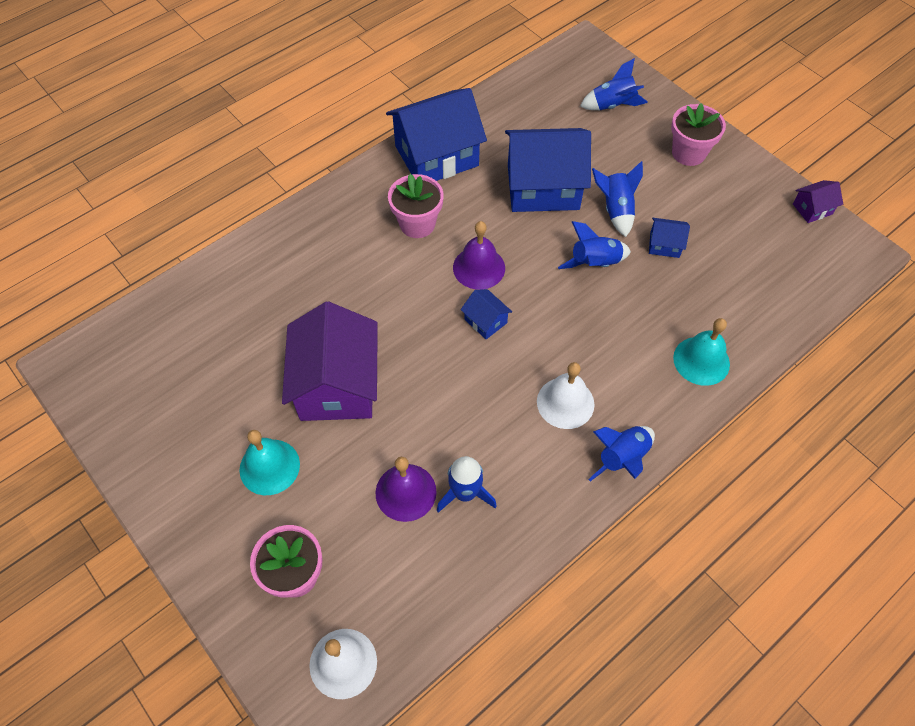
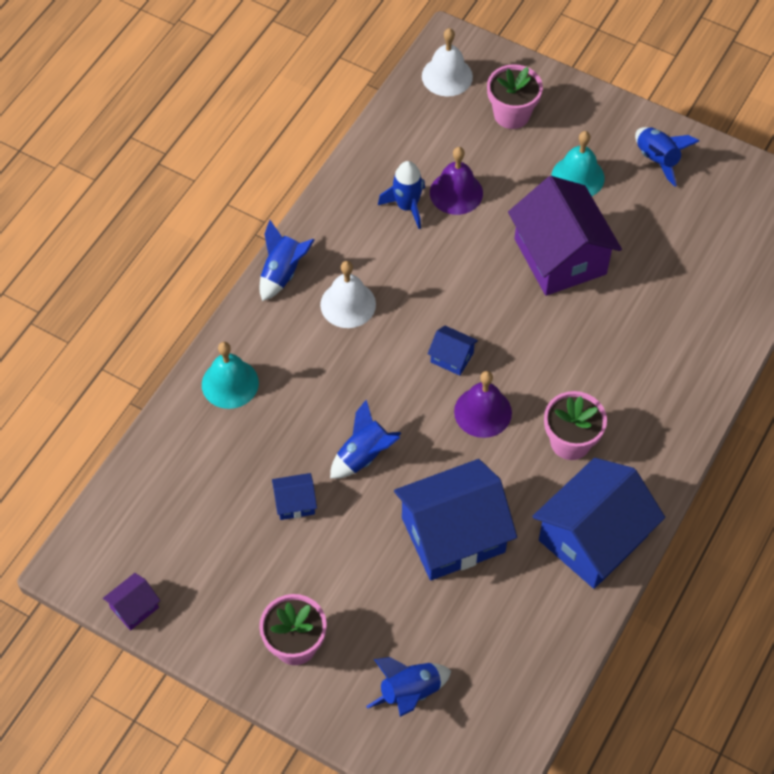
camera: 160 degrees right, 0 degrees up
(616, 210) = (361, 531): blue rocket -> blue rocket (657, 159)

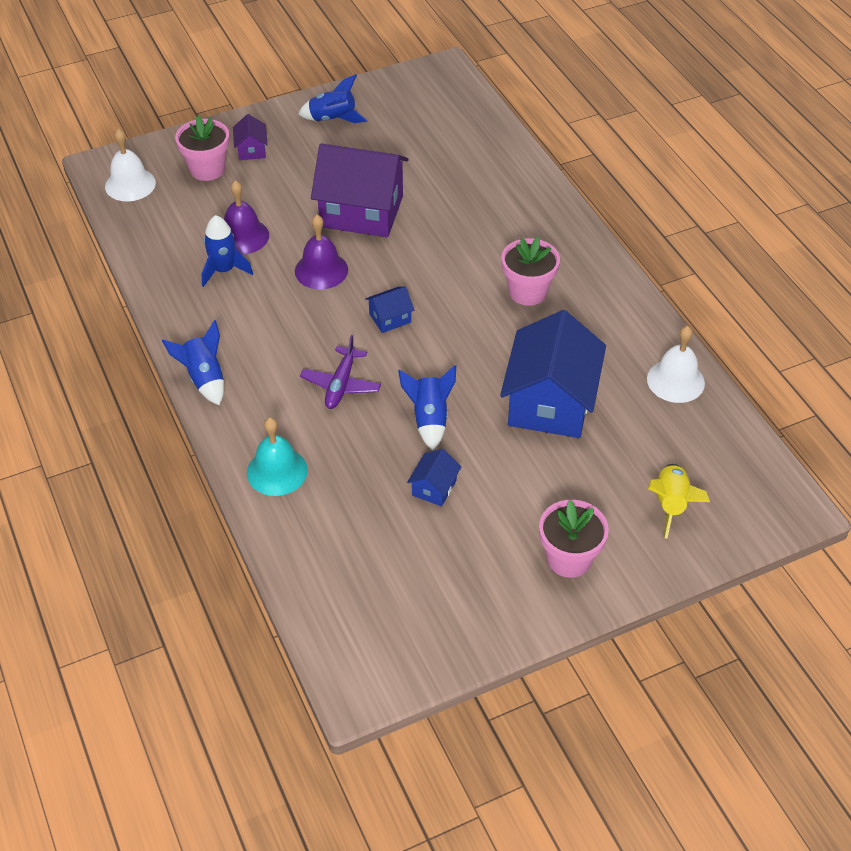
camera: 55 degrees left, 10 degrees down
(134, 607) = (440, 660): purple house -> purple house (251, 150)
(348, 304) = (277, 354): white bell -> white bell (675, 381)
(350, 369) = (341, 385): none -> purple plane
(410, 692) = (671, 504): blue rocket -> yellow rocket
(483, 412) = (456, 326): purple bell -> purple bell (321, 270)
(578, 177) = (302, 165): turquoise bell -> none
(593, 538) = (620, 323): blue house -> none

